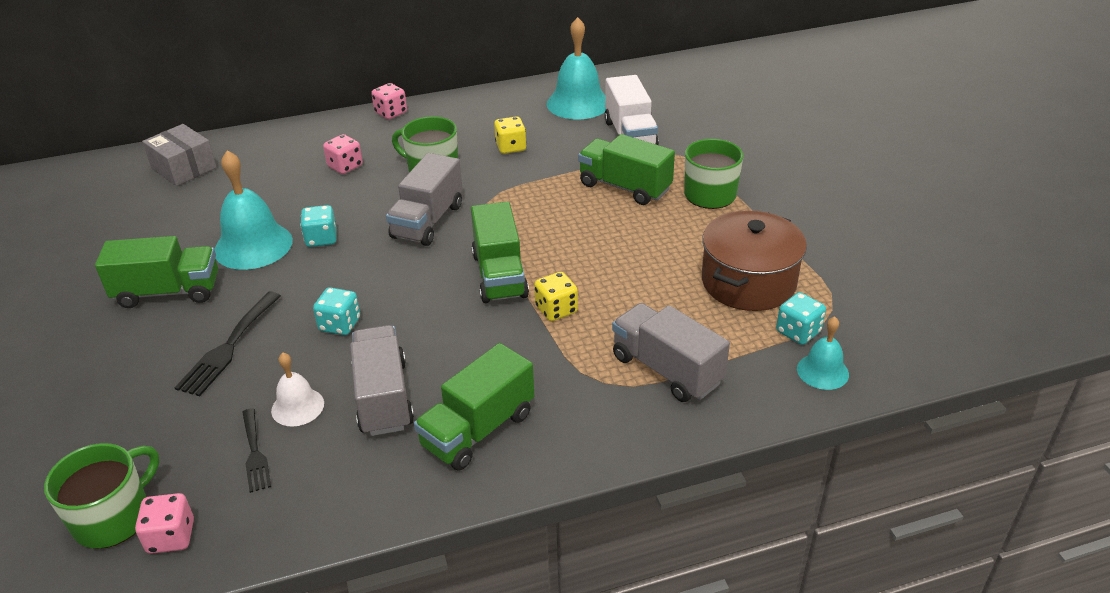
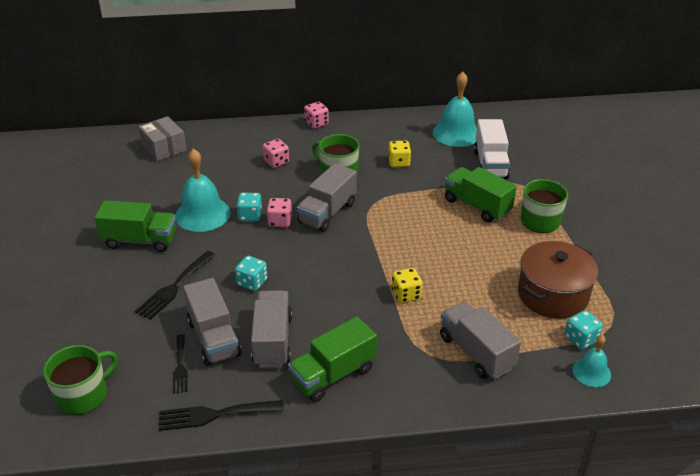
camera: 10 degrees right, 0 degrees up
(171, 537) = (118, 414): pink dice -> pink dice (280, 221)
(297, 407) = (213, 338): white bell -> grey truck
(317, 512) = (215, 415): none -> black fork
(499, 275) = (370, 262): green truck -> none

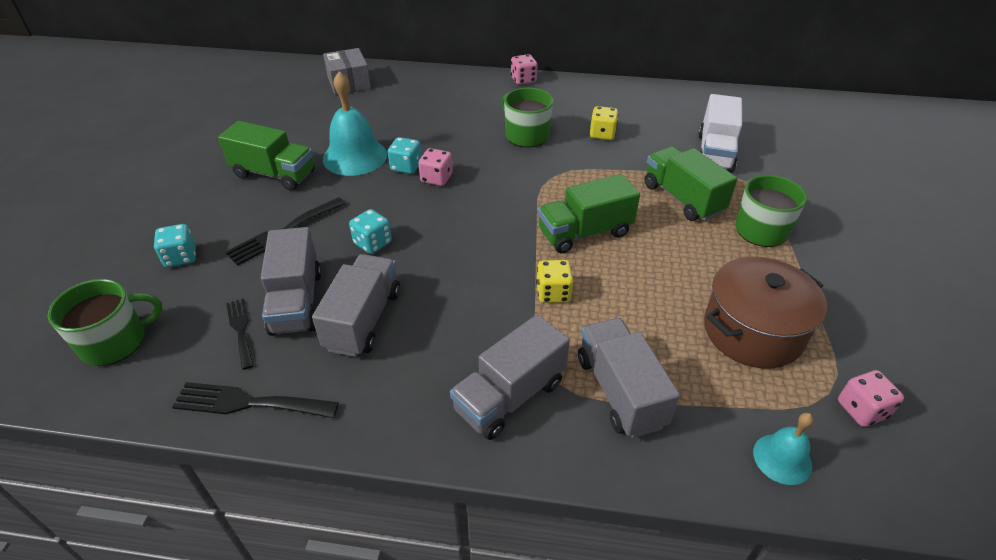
camera: 15 degrees right, 5 degrees up
(180, 366) = (240, 330): black fork -> black fork turned 150 degrees clockwise
(276, 162) = (461, 113): pink dice -> pink dice (861, 410)
(327, 213) = (495, 177): grey truck -> grey truck (510, 396)
(333, 375) = (418, 381): green truck -> green truck (584, 233)
(456, 133) = (683, 112): turquoise bell -> none
(580, 339) = (777, 404): turquoise dice -> turquoise dice (181, 257)

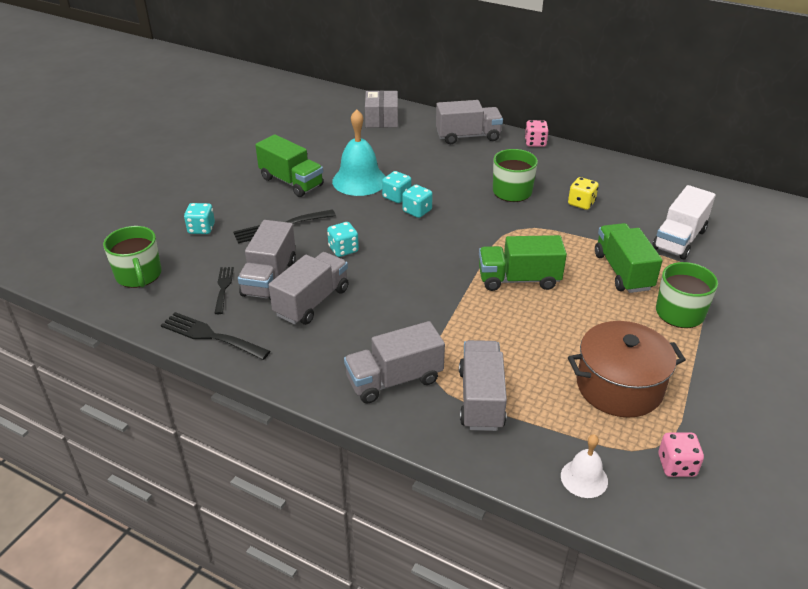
camera: 20 degrees right, 5 degrees down
(115, 342) = (139, 275): green mug -> green mug turned 75 degrees clockwise
(436, 178) = (417, 211): pink dice -> turquoise dice
(451, 85) = (468, 136): none -> grey truck
(553, 293) = (466, 318): yellow dice -> none
(782, 458) = (584, 478): turquoise bell -> white bell

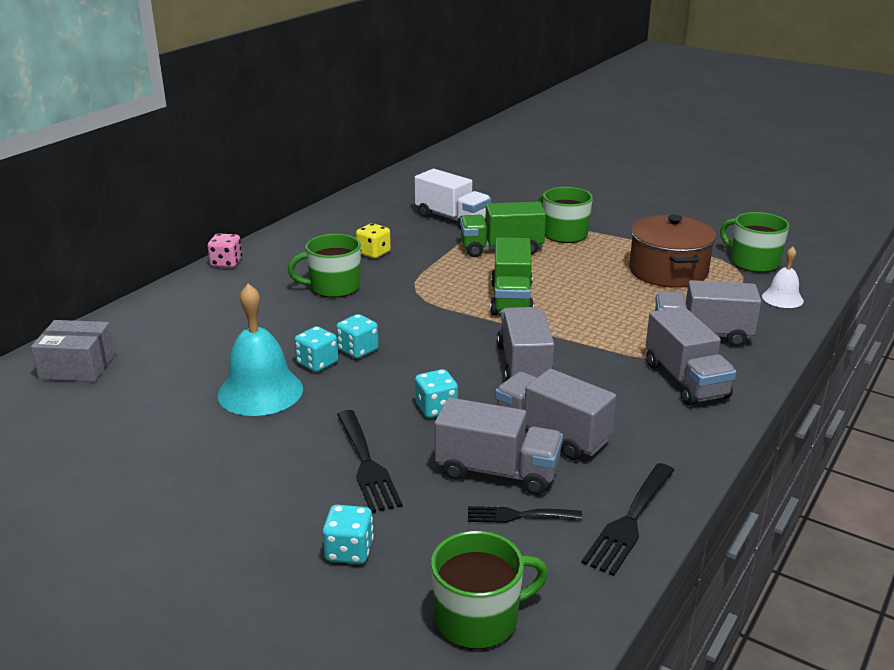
camera: 85 degrees left, 10 degrees down
(291, 182) = (235, 455): green truck -> none
(468, 136) = (181, 303): grey truck -> grey truck (524, 365)
(676, 465) = (753, 262): pink dice -> green mug

